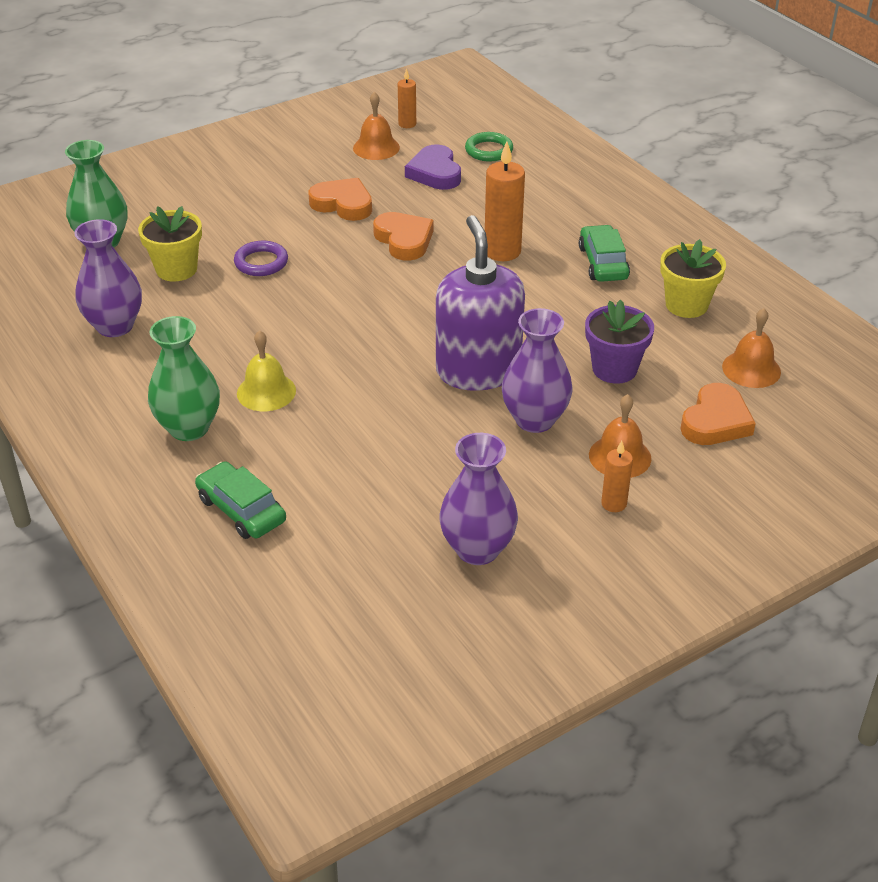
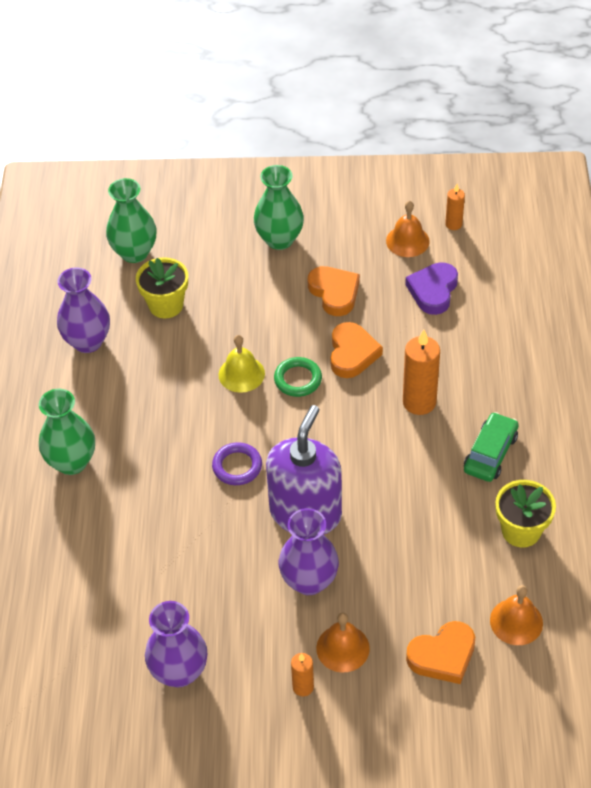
camera: 35 degrees right, 10 degrees up
(241, 510) = (55, 552): green car -> none
(250, 185) = (279, 239): none -> green vase
(261, 262) = (230, 327): purple ring -> purple ring (237, 466)
(266, 392) = (144, 455): yellow bell -> yellow bell (241, 374)
(489, 150) = (497, 285): green ring -> green ring (298, 379)
(614, 369) = (408, 565): purple flower pot -> none

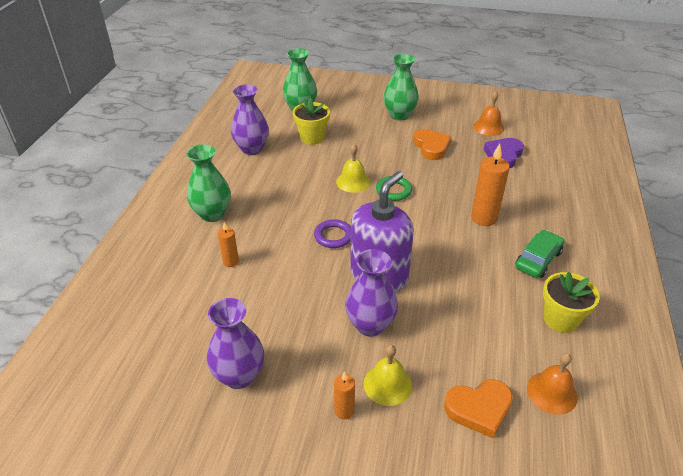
camera: 10 degrees right, 10 degrees down
(342, 648) = (387, 384): orange bell -> yellow bell
(352, 353) = (437, 182): orange heart -> none
(453, 224) = (522, 123): orange candle -> orange candle (231, 261)

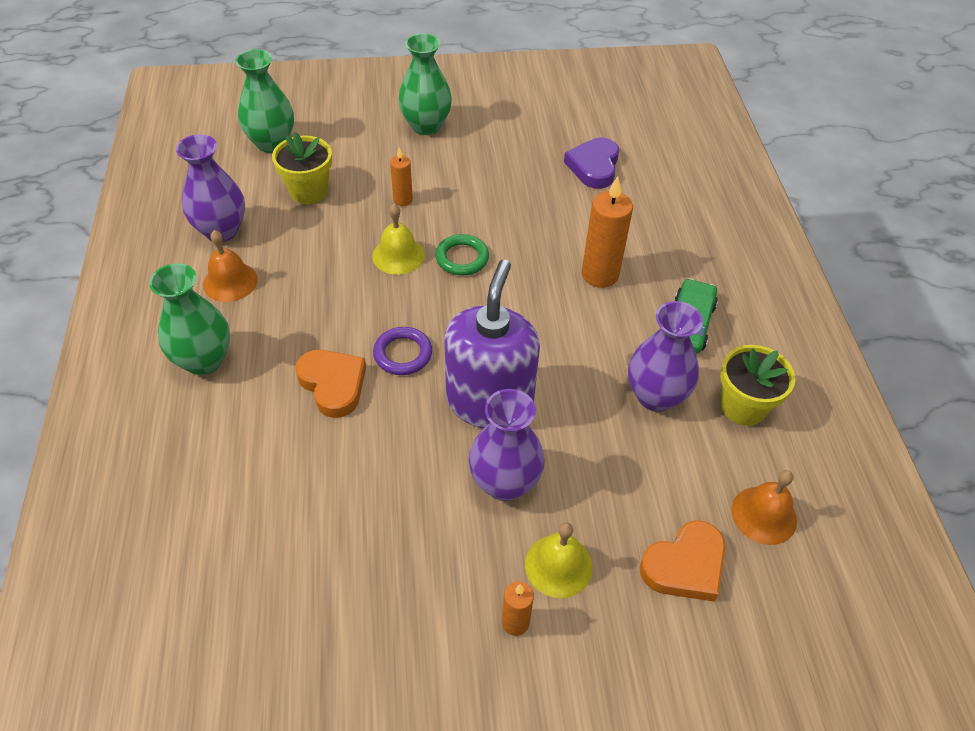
camera: 20 degrees left, 10 degrees up
(231, 261) = (265, 434): orange candle -> orange candle (403, 200)
(239, 376) = (350, 615): purple vase -> purple vase (655, 396)
(431, 147) = (490, 172): orange heart -> orange heart (333, 384)
(488, 127) = (559, 123): orange bell -> orange bell (230, 282)

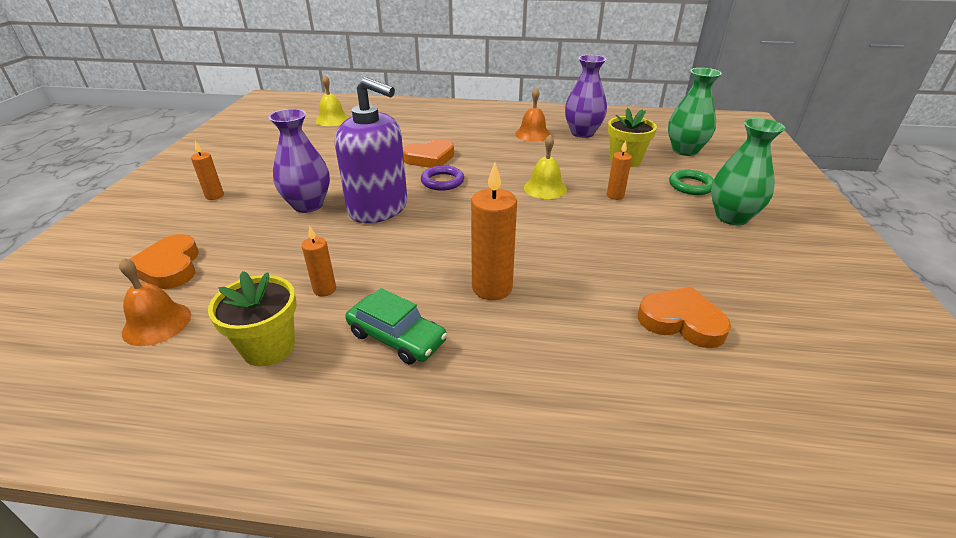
camera: 105 degrees right, 15 degrees down
(204, 360) = (469, 127): green vase -> none
(462, 258) = (535, 214): green ring -> green ring (691, 186)
(558, 565) = (231, 215): yellow bell -> yellow bell (332, 119)
(594, 166) = (681, 321): purple heart -> orange heart
(655, 396) = (324, 289): purple vase -> orange candle

